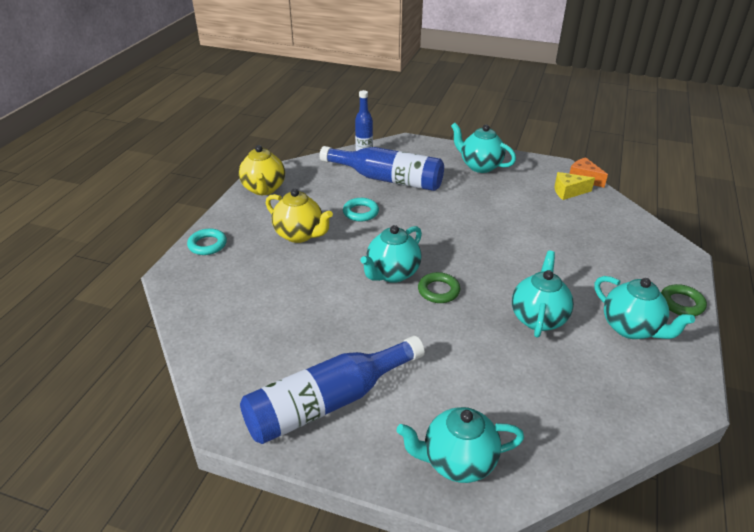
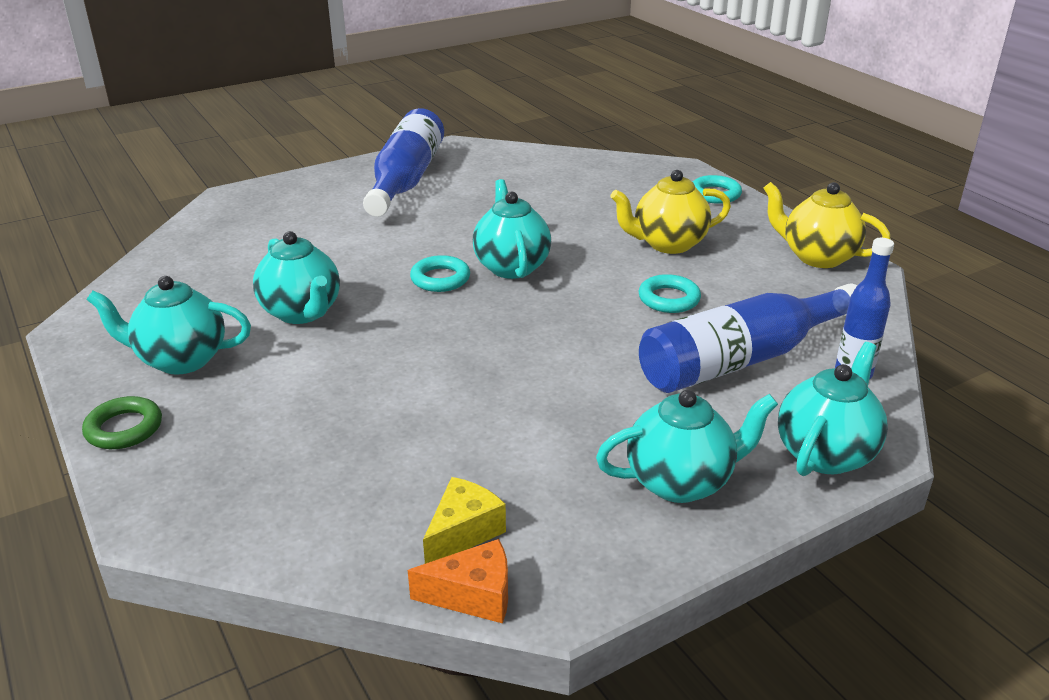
camera: 130 degrees right, 5 degrees down
(438, 291) = (440, 279): green ring -> turquoise ring
(457, 462) = (267, 201): turquoise teapot -> turquoise teapot (825, 453)

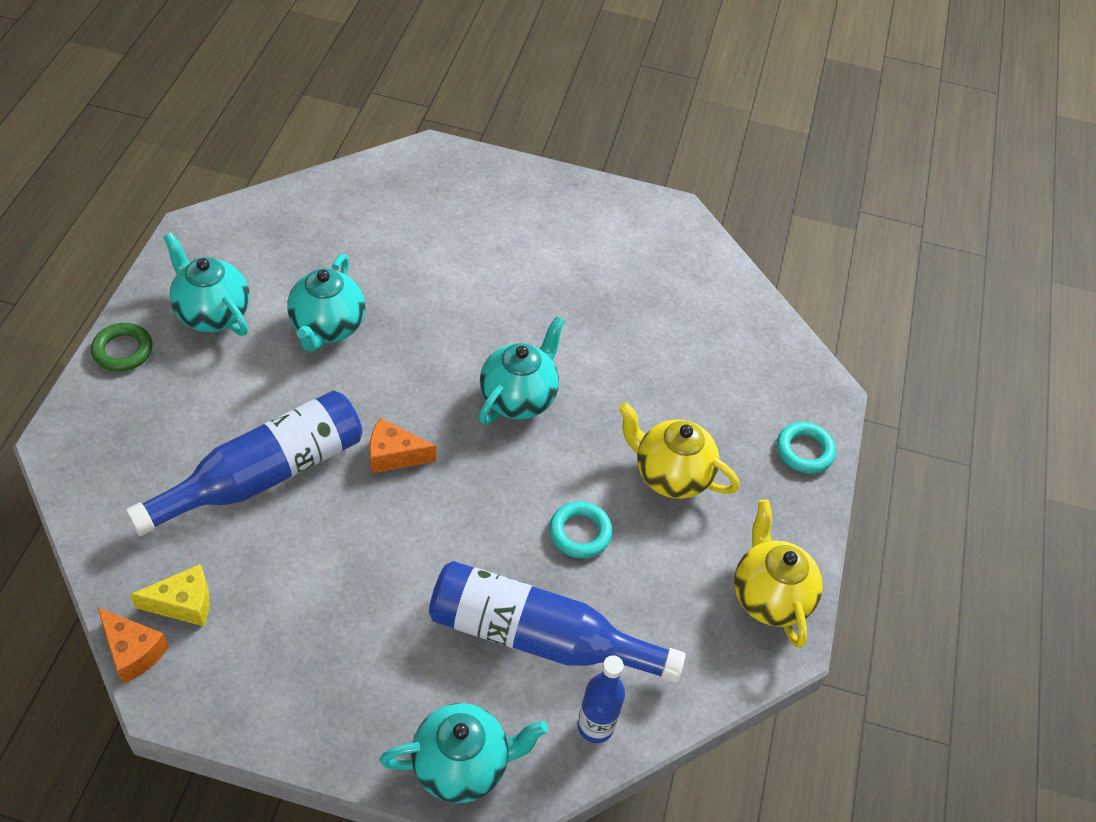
camera: 40 degrees right, 20 degrees up
(406, 180) = (578, 229): blue bottle -> blue bottle (264, 475)
(440, 279) = (454, 369): turquoise ring -> none
(478, 342) = (394, 455): none -> orange cheese
(680, 482) = (343, 692): turquoise teapot -> none

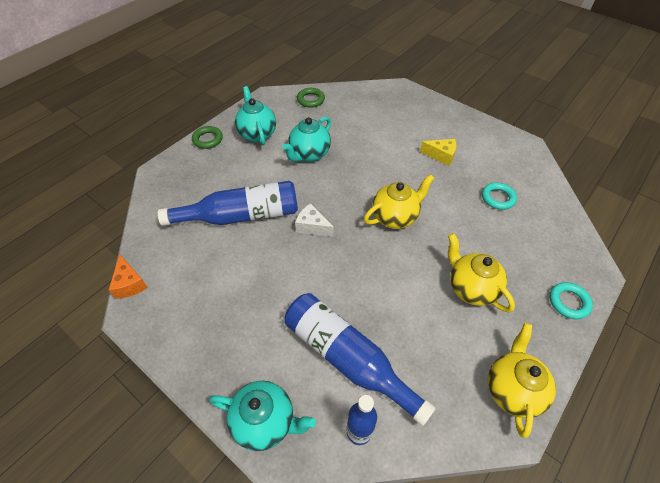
camera: 30 degrees right, 0 degrees up
(183, 603) = (167, 268): yellow cheese -> yellow cheese (441, 156)
(279, 217) = (310, 100): none -> green ring
(394, 455) = (312, 226): orange cheese -> white cheese
(519, 398) = (395, 217): turquoise teapot -> yellow teapot
(580, 532) = (399, 304): turquoise ring -> turquoise ring (498, 198)

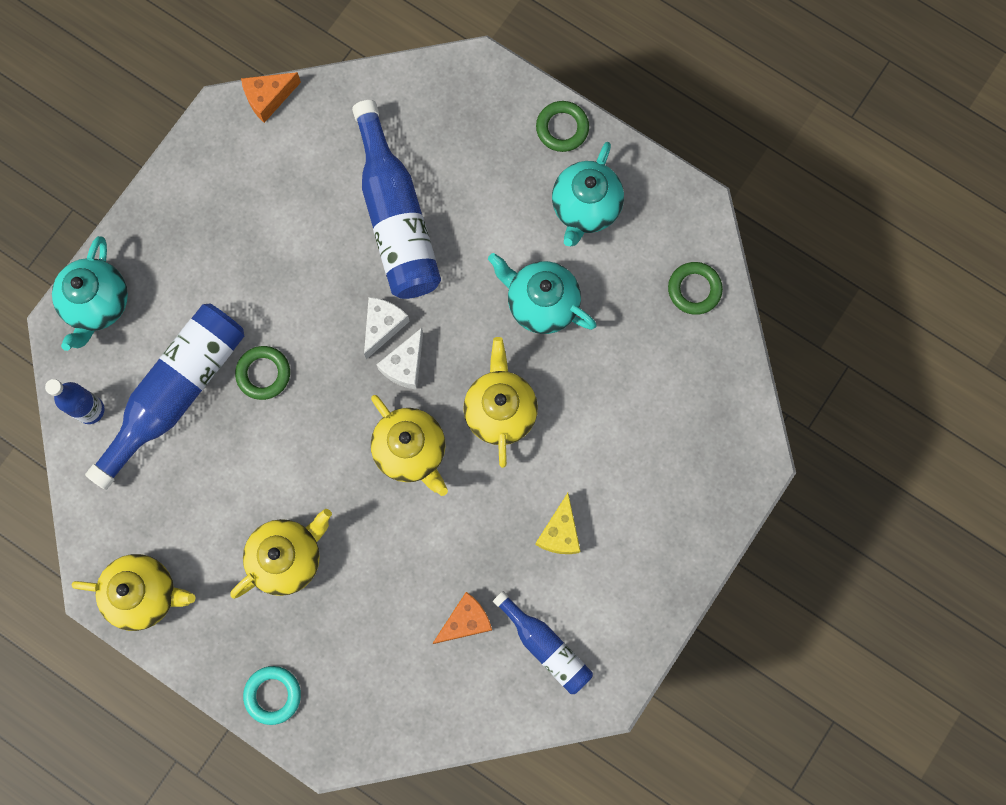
camera: 85 degrees right, 25 degrees up
(257, 134) = (585, 208): turquoise teapot -> turquoise teapot turned 135 degrees clockwise
(338, 297) = (263, 374): none -> green ring
(339, 217) = (405, 365): none -> white cheese
(371, 175) = (500, 411): none -> yellow teapot
(498, 198) = (465, 621): turquoise ring -> orange cheese
(506, 165) = (546, 647): none -> blue bottle

